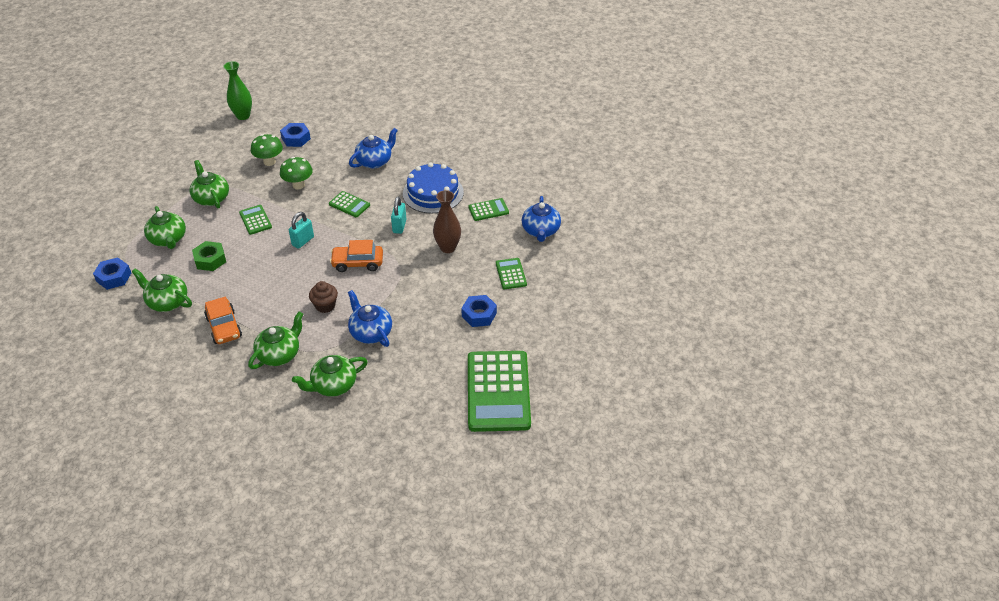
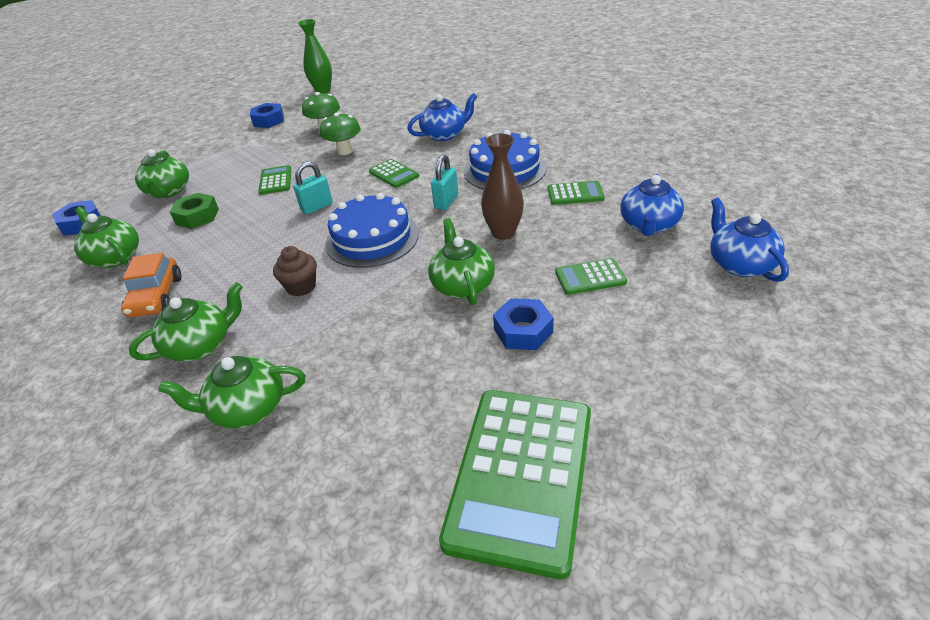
camera: 20 degrees right, 5 degrees down
(211, 198) = (242, 156): green teapot -> green teapot (462, 285)
(296, 138) = (366, 110): blue nut -> blue nut (269, 120)
(357, 263) = (372, 238): orange car -> blue cake
(370, 332) = (345, 333): blue teapot -> blue teapot (739, 264)
(511, 274) = (590, 277): green calculator -> green calculator turned 105 degrees counterclockwise

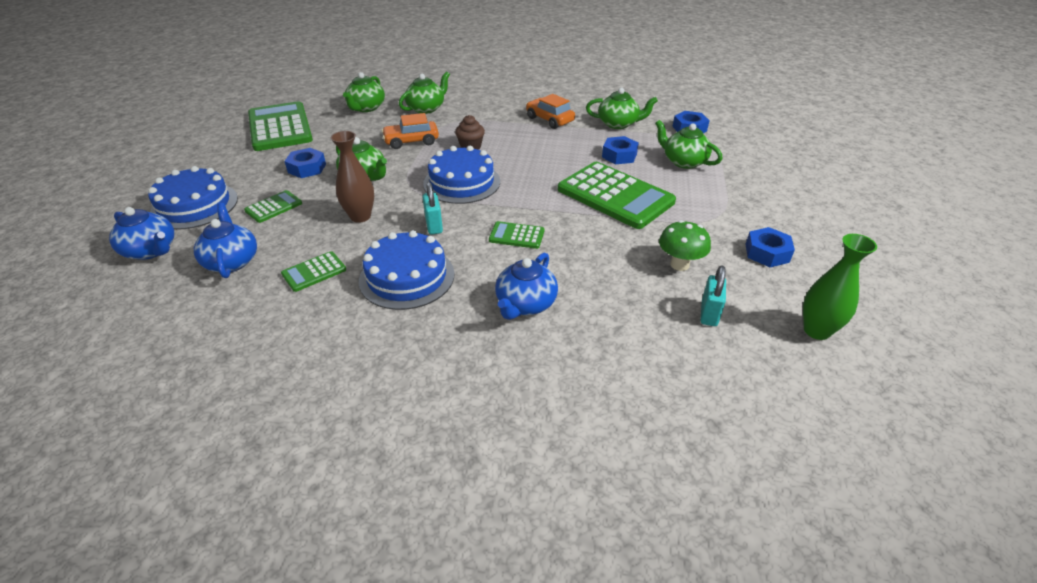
camera: 140 degrees right, 0 degrees up
(197, 216) = (619, 155): green nut -> blue nut
(201, 345) = (485, 115): green teapot -> green teapot (366, 108)
(275, 181) = (615, 196): green calculator -> green calculator, size x2.20
(317, 207) = (540, 188): turquoise padlock -> turquoise padlock (709, 314)
(344, 151) = (605, 244): green mushroom -> none
(353, 329) = (411, 141): none -> orange car
(693, 316) = (194, 205): none -> blue cake

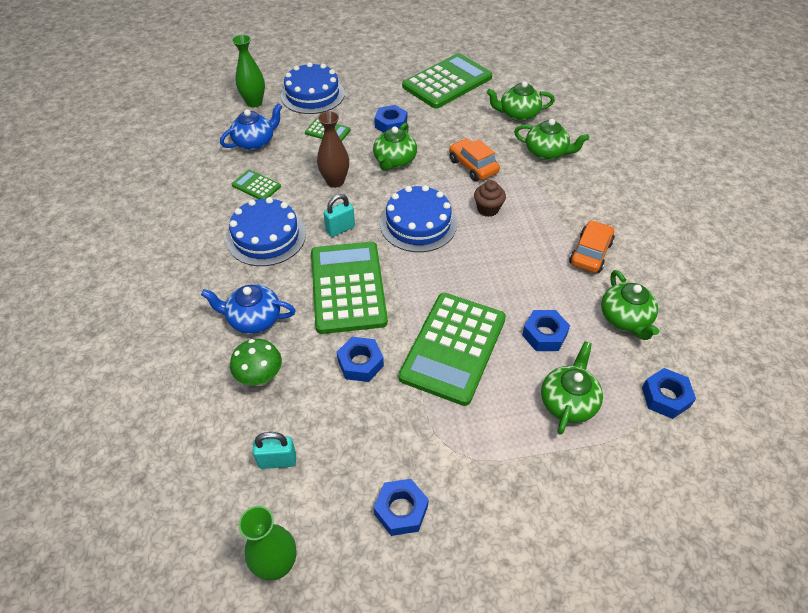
camera: 70 degrees right, 10 degrees up
(151, 250) = (254, 102): blue teapot -> green vase
(516, 236) = (347, 287): green calculator -> green calculator, size x2.20
(612, 245) = (360, 363): none -> blue nut
(679, 265) = (348, 425): green mushroom -> green mushroom (260, 377)

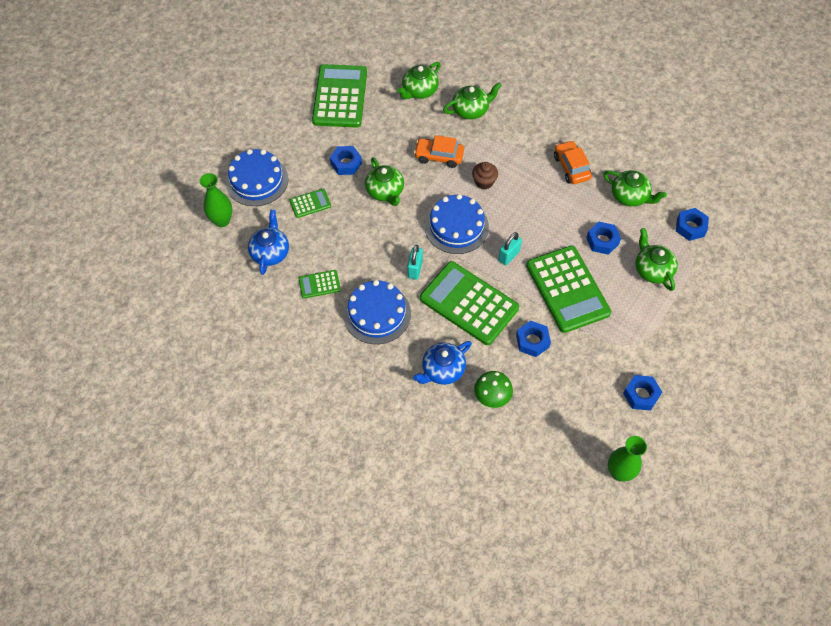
camera: 45 degrees left, 10 degrees up
(277, 461) = (557, 429): turquoise padlock -> turquoise padlock (508, 256)
(335, 181) = (367, 238): brown vase -> none

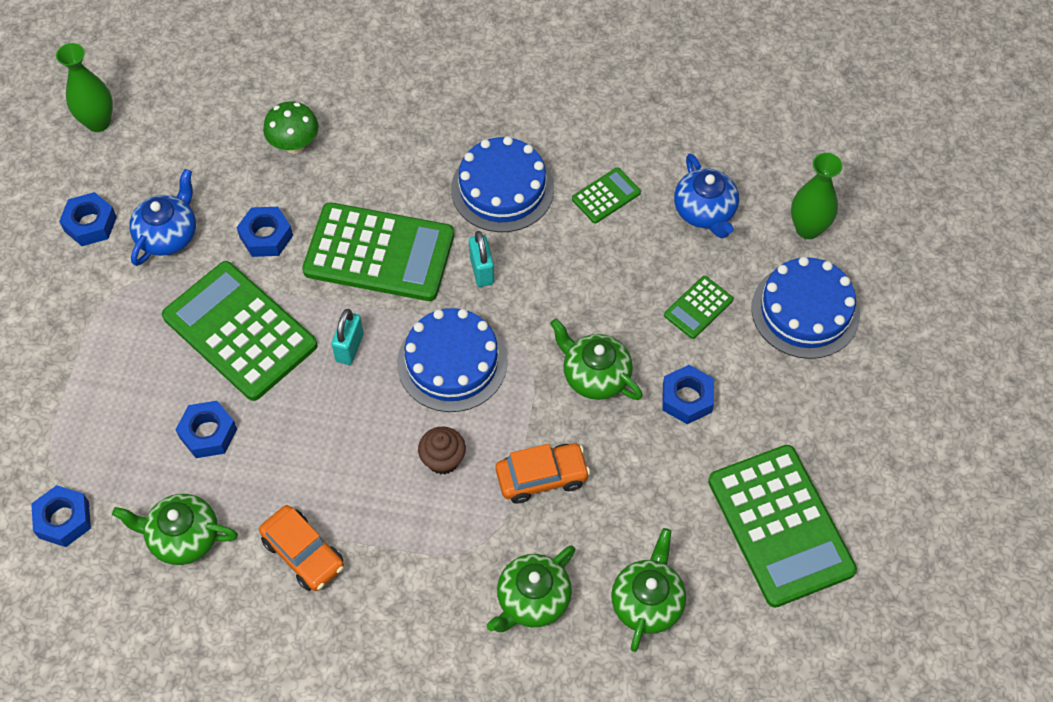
camera: 155 degrees right, 0 degrees up
(442, 370) = (375, 153): blue teapot -> blue teapot (168, 235)
(652, 270) = (114, 416): green teapot -> none

